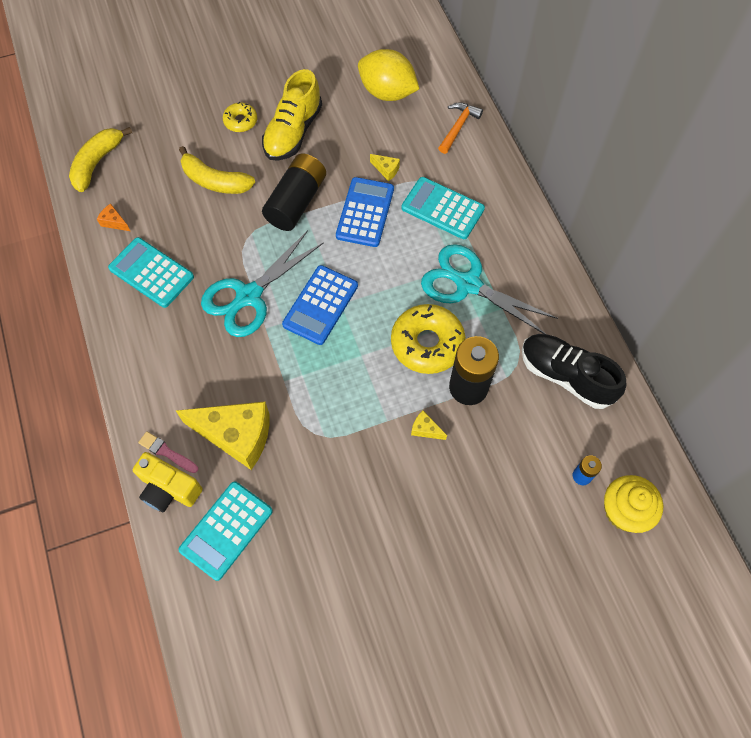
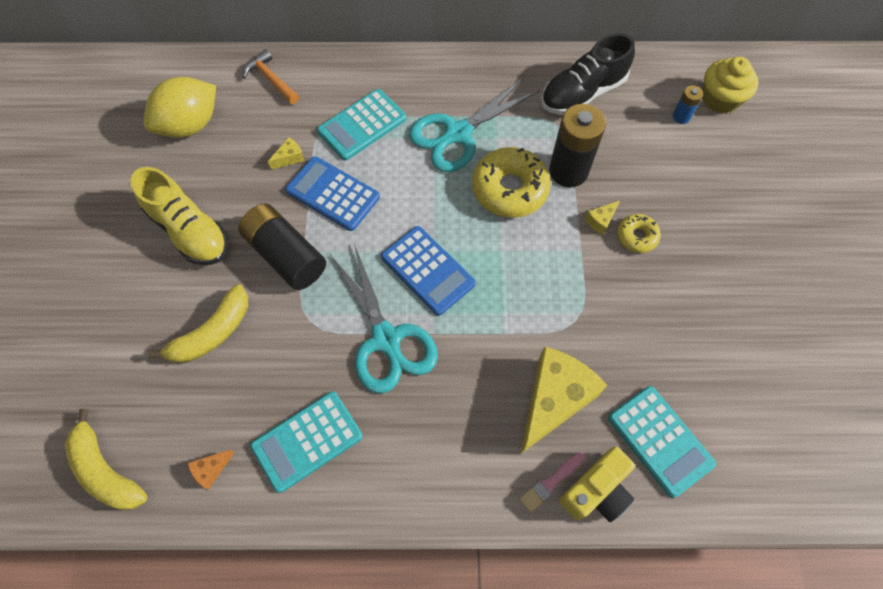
camera: 70 degrees left, 0 degrees up
(240, 121) = (141, 281): yellow donut -> yellow donut (636, 236)

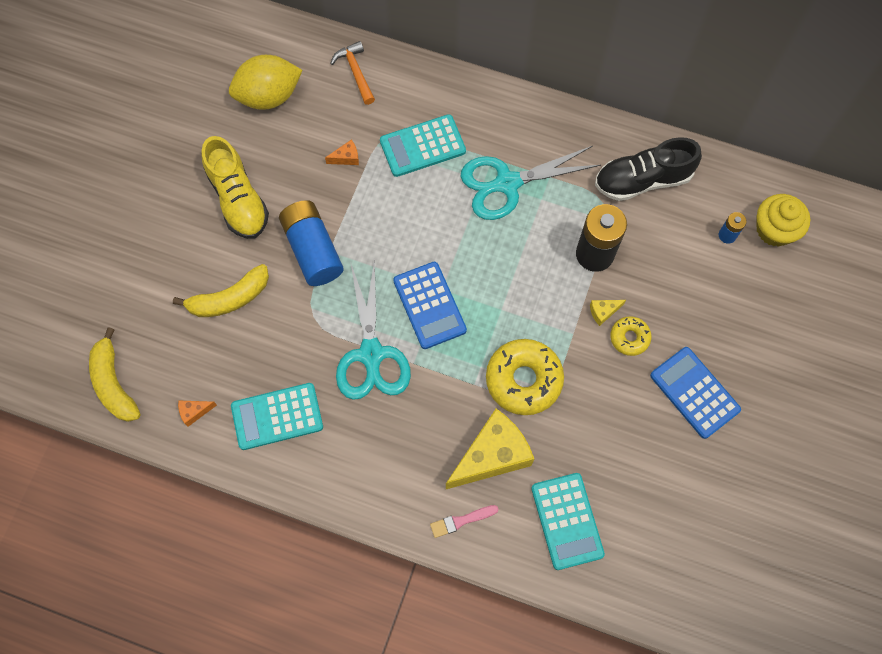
camera: 20 degrees right, 5 degrees up
(286, 255) = (312, 250): black battery -> blue battery
(289, 158) = (346, 158): yellow cheese -> orange cheese
(333, 194) = (372, 206): blue calculator -> blue calculator (694, 392)
(509, 189) = (533, 254): yellow donut -> yellow donut (523, 380)
(596, 491) = (495, 541): yellow camera -> none

